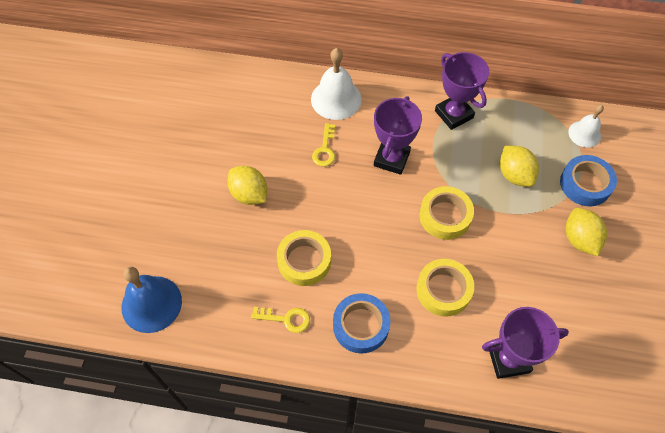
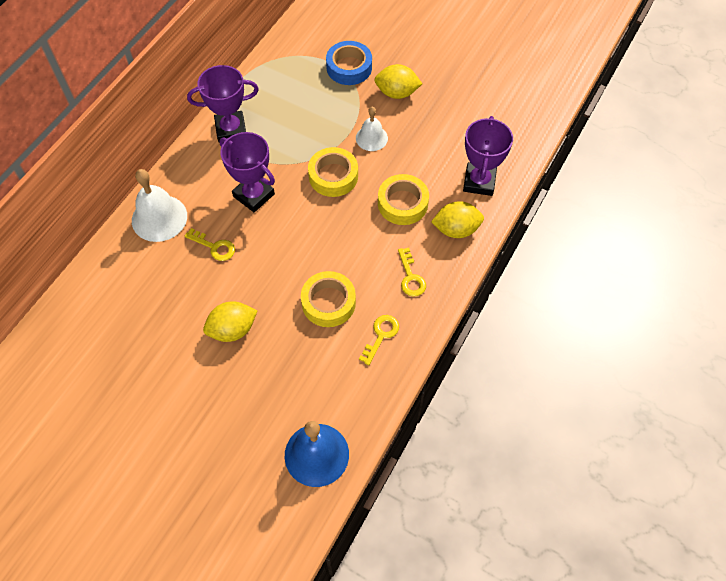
camera: 70 degrees left, 0 degrees up
(361, 326) = (410, 277): blue tape -> yellow key
(514, 175) = (317, 111): yellow lemon -> yellow lemon (456, 229)
(584, 134) = (301, 47): white bell -> white bell (371, 138)

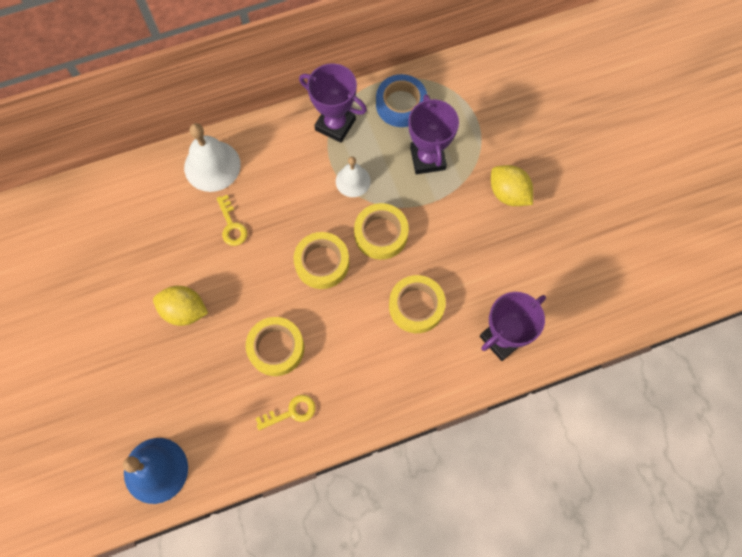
camera: 40 degrees right, 10 degrees up
(254, 195) = (301, 202): purple trophy -> purple trophy (428, 158)
(308, 224) = (322, 263): none -> yellow tape
(349, 67) = (488, 136): blue tape -> blue tape (401, 104)
(371, 138) = (446, 222): white bell -> white bell (353, 181)
(410, 277) = (361, 380): yellow key -> none
(456, 229) = (440, 367): yellow lemon -> none

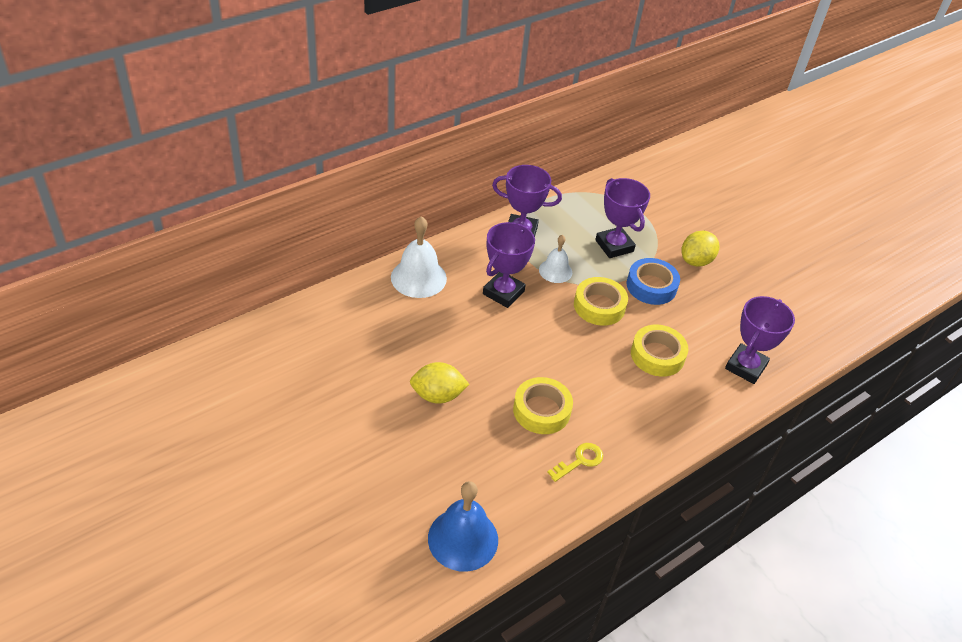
camera: 20 degrees left, 25 degrees down
(232, 225) = (456, 320): yellow key -> none
(290, 199) = (503, 293): none -> purple trophy
(322, 263) = (555, 336): yellow tape -> none
(401, 104) = (572, 211): blue tape -> blue tape (651, 286)
(508, 193) = (696, 261): yellow lemon -> yellow lemon turned 75 degrees counterclockwise

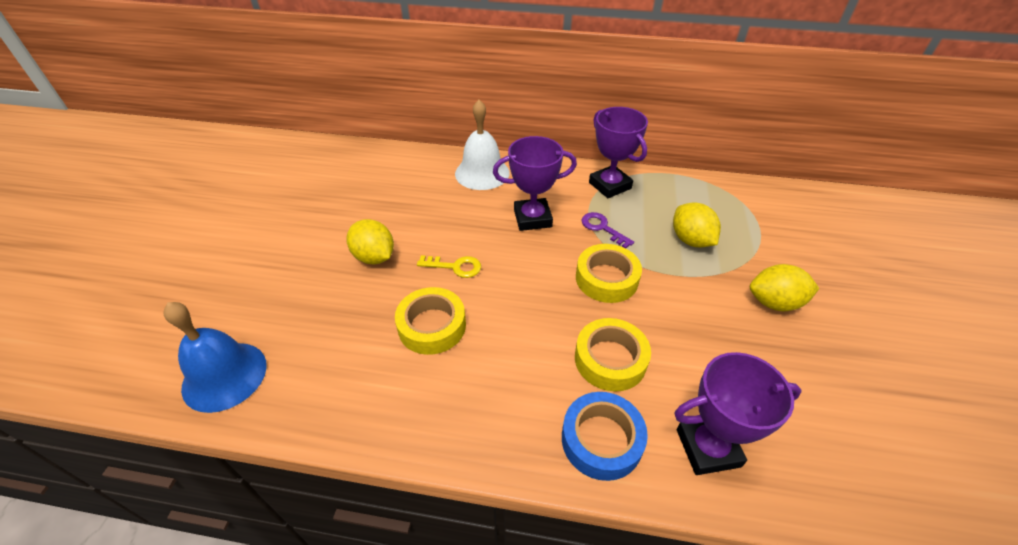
camera: 50 degrees right, 0 degrees up
(555, 271) = (602, 228): white bell -> purple key
(580, 461) = (400, 394): yellow key -> yellow key (455, 267)
(614, 246) = (690, 240): purple trophy -> yellow lemon
(651, 286) = (687, 294): blue tape -> blue tape (601, 440)

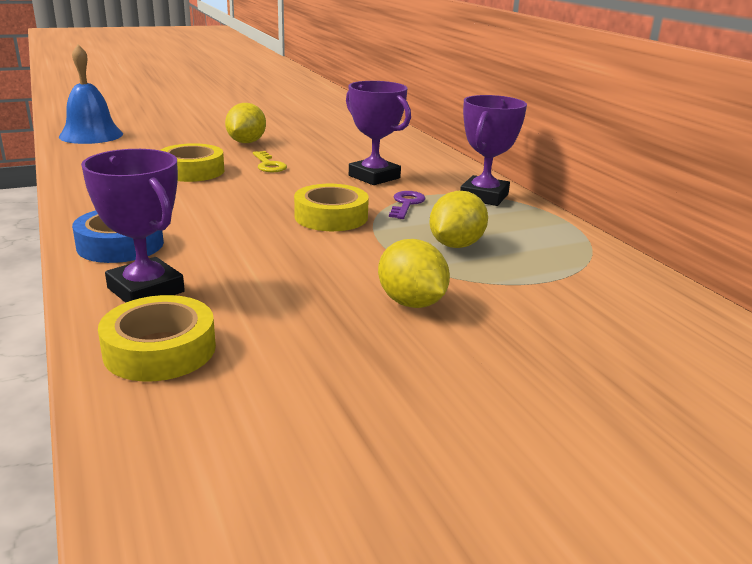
camera: 55 degrees right, 20 degrees down
(482, 173) = (408, 150): white bell -> none
(610, 359) = (221, 234): yellow tape -> yellow tape (160, 350)

